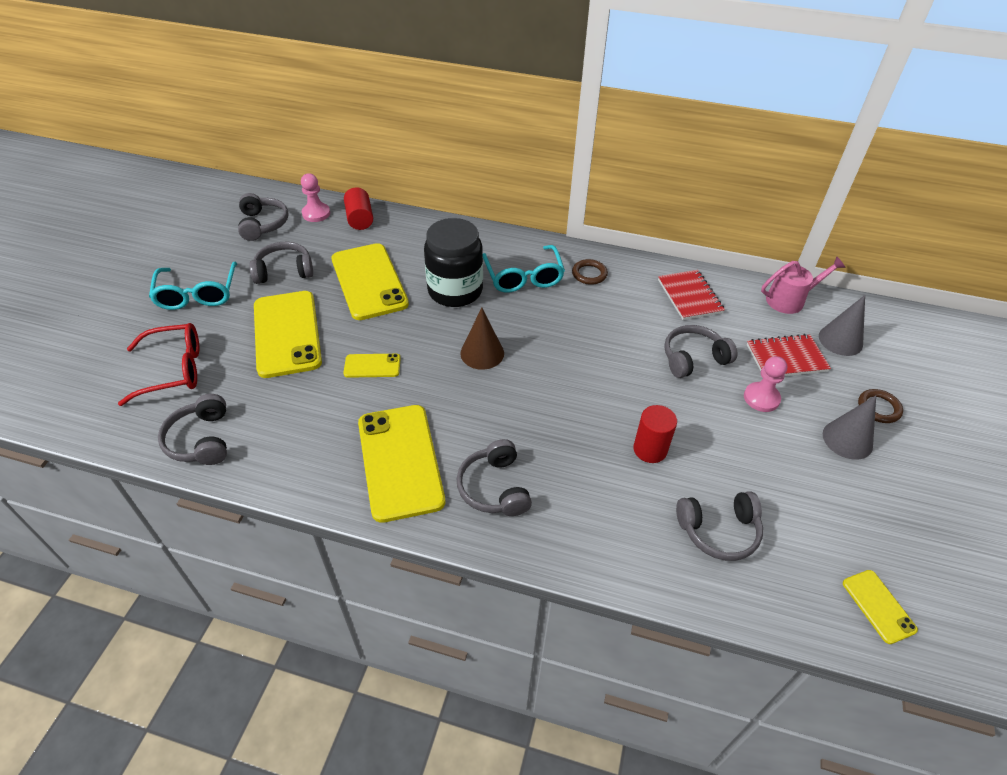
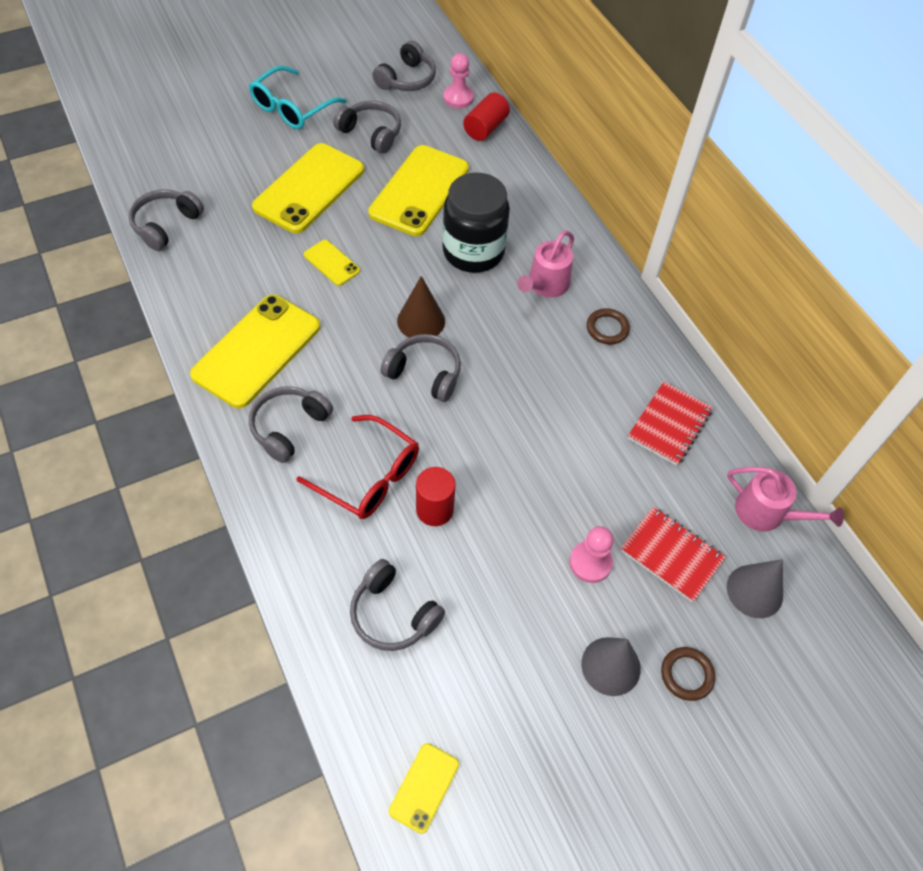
camera: 45 degrees right, 10 degrees up
(174, 370) = (209, 158): red glasses -> red glasses (369, 477)
(523, 277) = (545, 285): turquoise glasses -> pink watering can
(693, 358) = (584, 477): grey headphones -> grey headphones (424, 373)

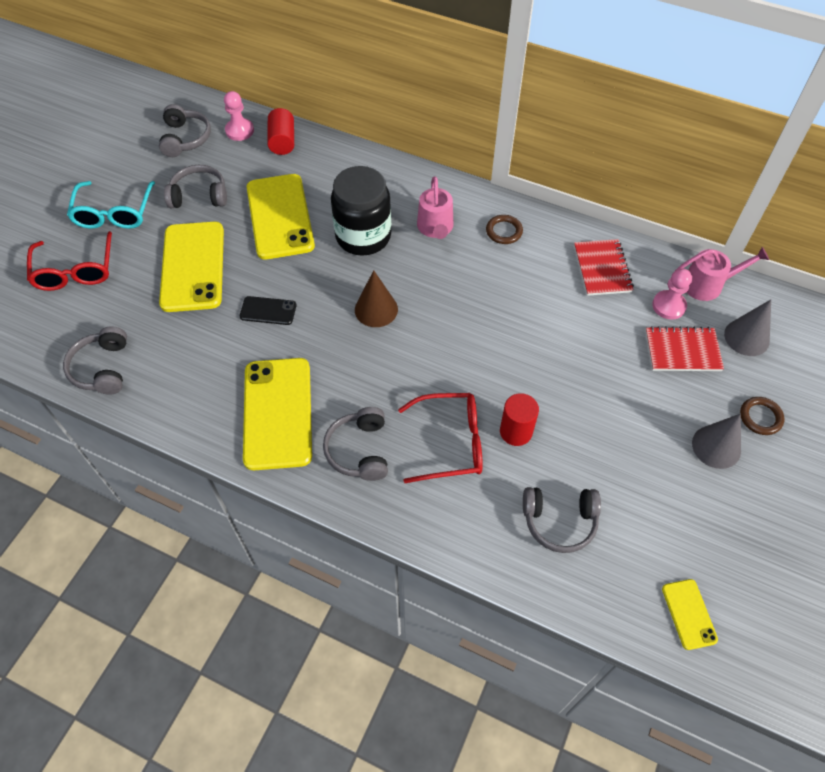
camera: 35 degrees left, 0 degrees up
(220, 136) = (75, 271): none -> red glasses
(332, 263) = (268, 311): yellow phone -> black phone
(424, 373) = (416, 344): grey headphones -> none
(590, 562) = (642, 392): pink pawn -> pink pawn (668, 306)

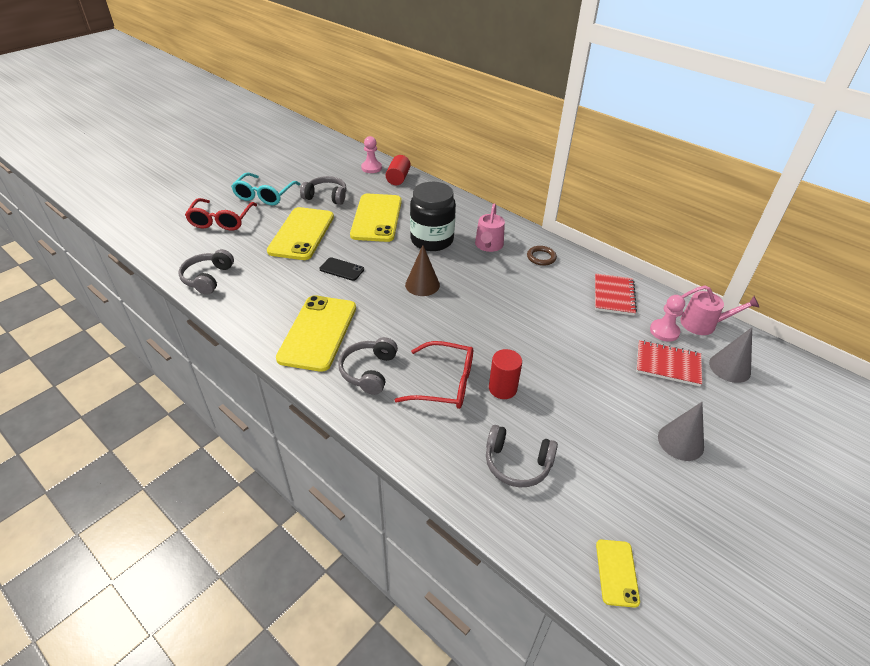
camera: 15 degrees right, 15 degrees down
(185, 138) = (333, 166): grey headphones -> none
(760, 417) = (729, 429): brown ring -> none

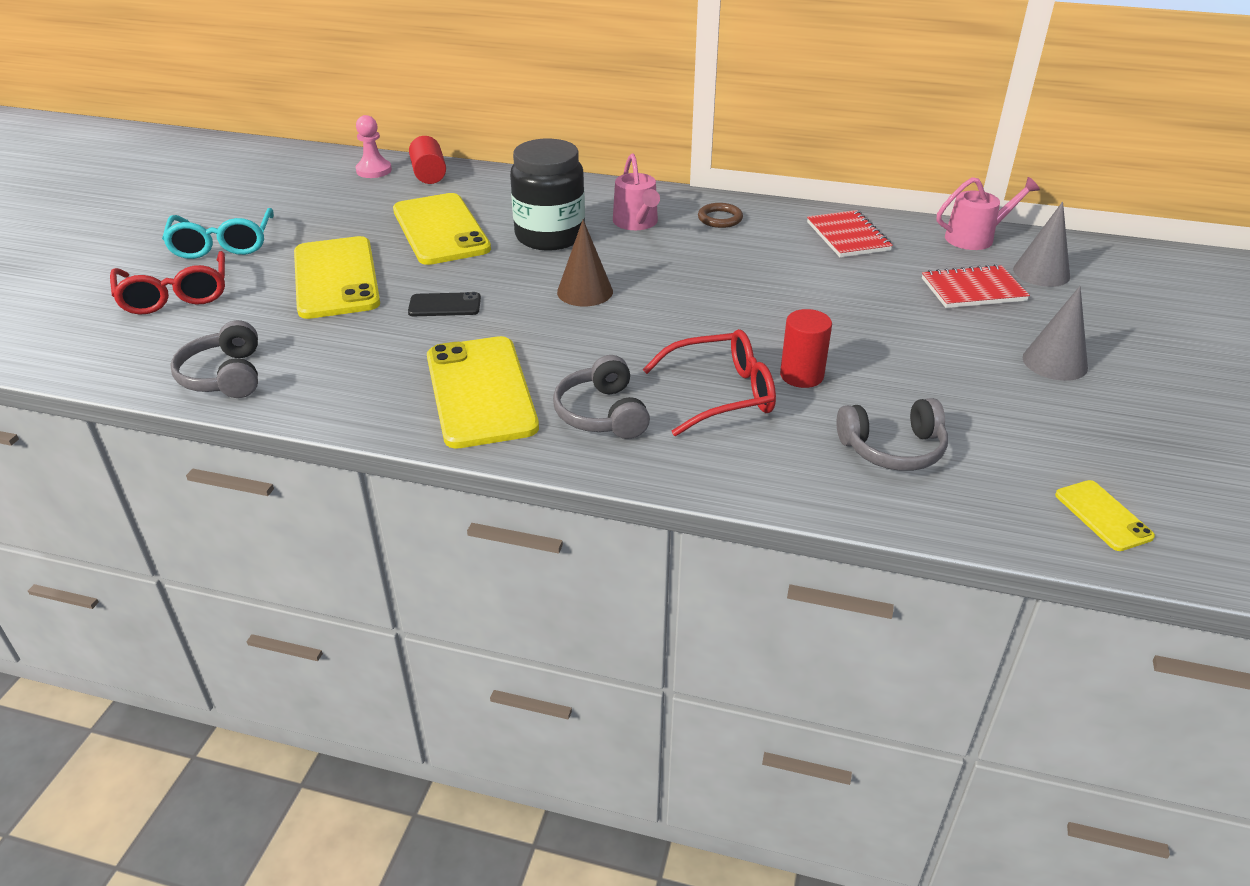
camera: 25 degrees left, 5 degrees down
(326, 196) = (333, 222): grey headphones -> none
(664, 331) = (939, 257): pink pawn -> none

